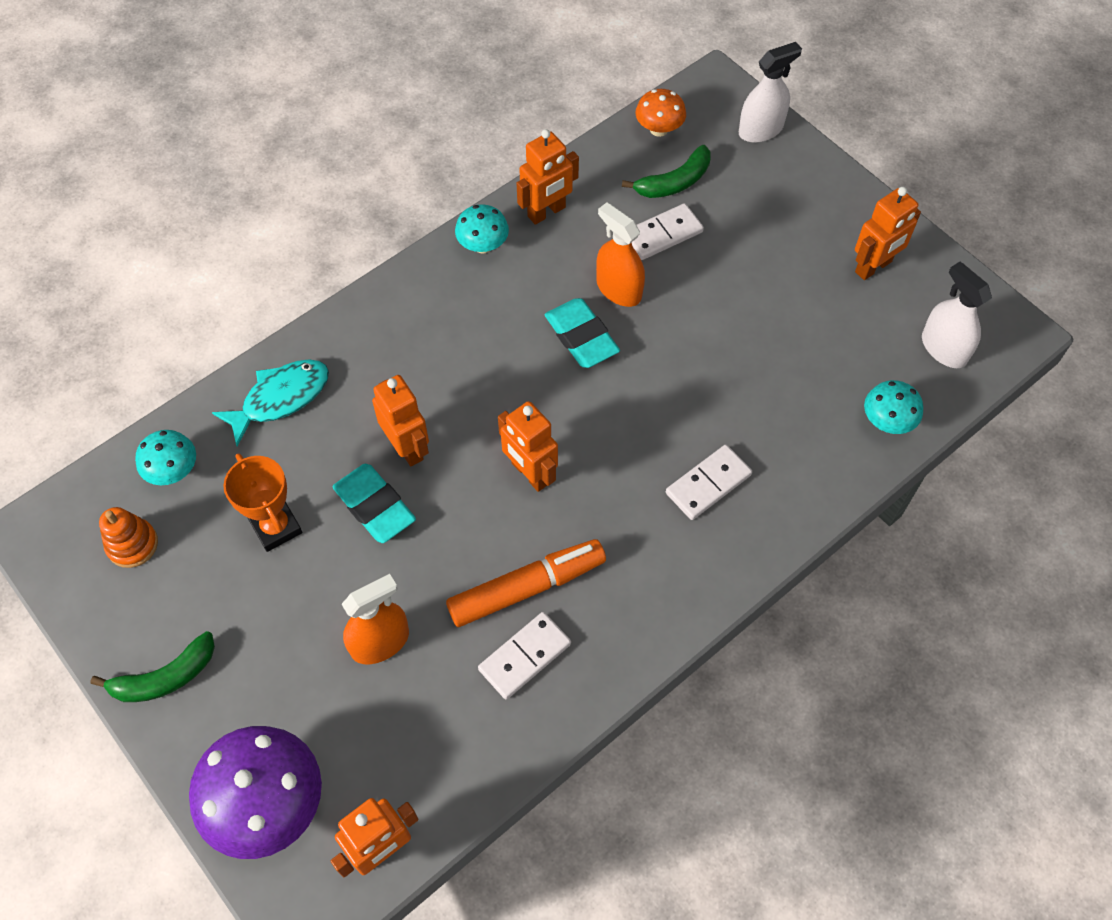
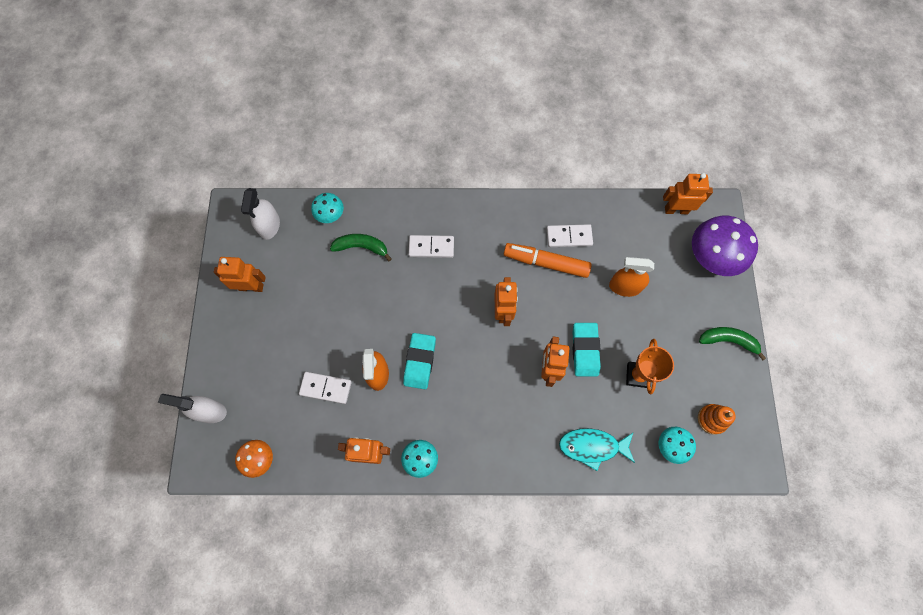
camera: 140 degrees left, 10 degrees up
(674, 182) = (288, 416): green banana -> green banana (362, 247)

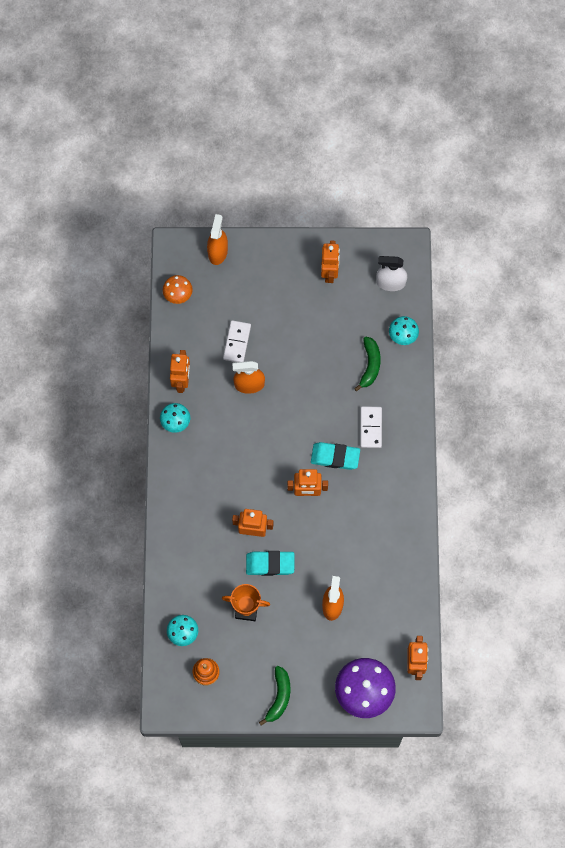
camera: 90 degrees right, 0 degrees up
(210, 411) = (217, 252): white spray bottle -> orange spray bottle
(419, 362) = (260, 419): turquoise eraser -> turquoise eraser (335, 457)
(546, 263) = (356, 533): orange marker -> none
(569, 237) = (384, 556): white domino -> none
(592, 447) = (183, 565): turquoise fish -> none

